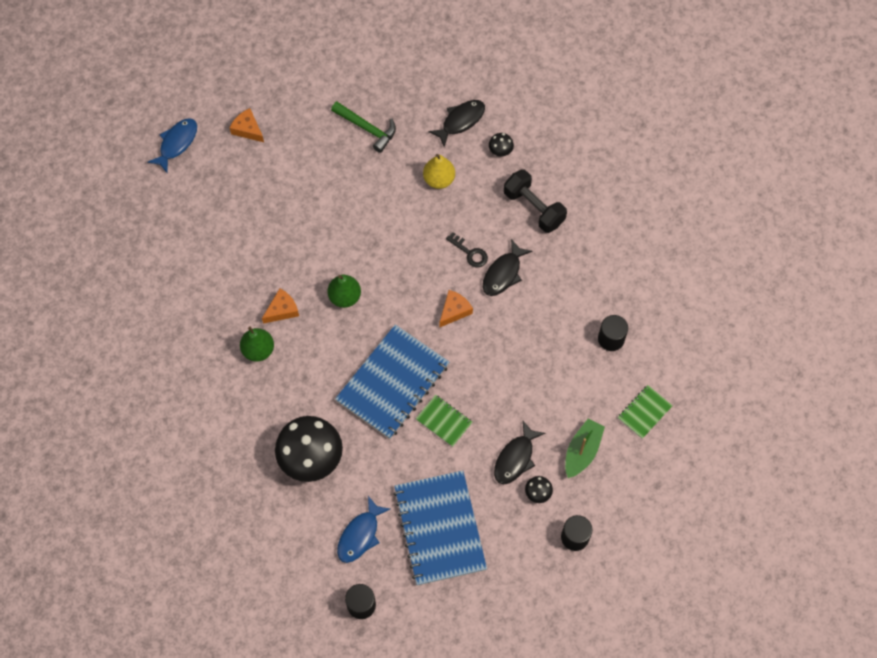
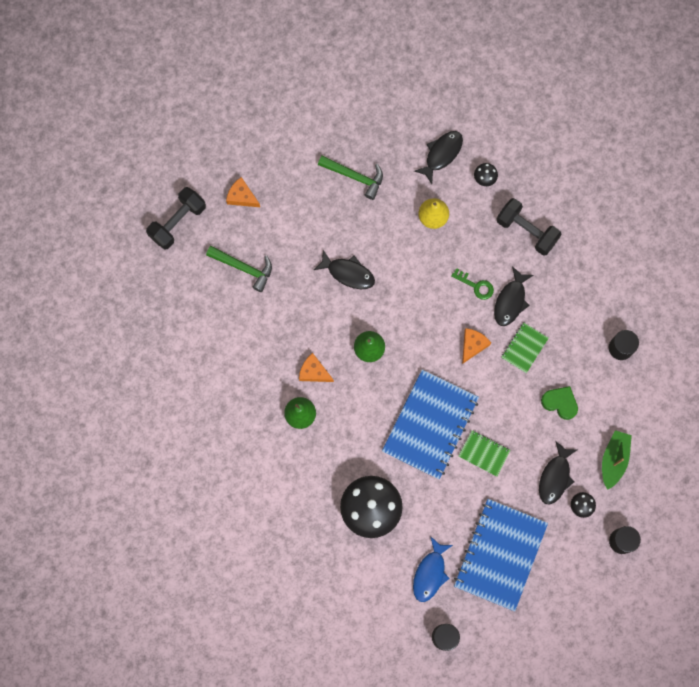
camera: 10 degrees left, 10 degrees up
(177, 143) = (178, 222): blue fish -> black dumbbell
(233, 197) = (243, 268): none -> green hammer
(282, 310) = (314, 372): orange cheese -> orange cheese turned 105 degrees counterclockwise
(339, 219) = (348, 273): none -> black fish
(439, 528) = (500, 554): blue notebook -> blue notebook turned 45 degrees clockwise
(470, 253) = (476, 286): black key -> green key
(535, 383) = (560, 403): none -> green heart
(644, 412) = (663, 413): green notebook -> green notebook (524, 348)

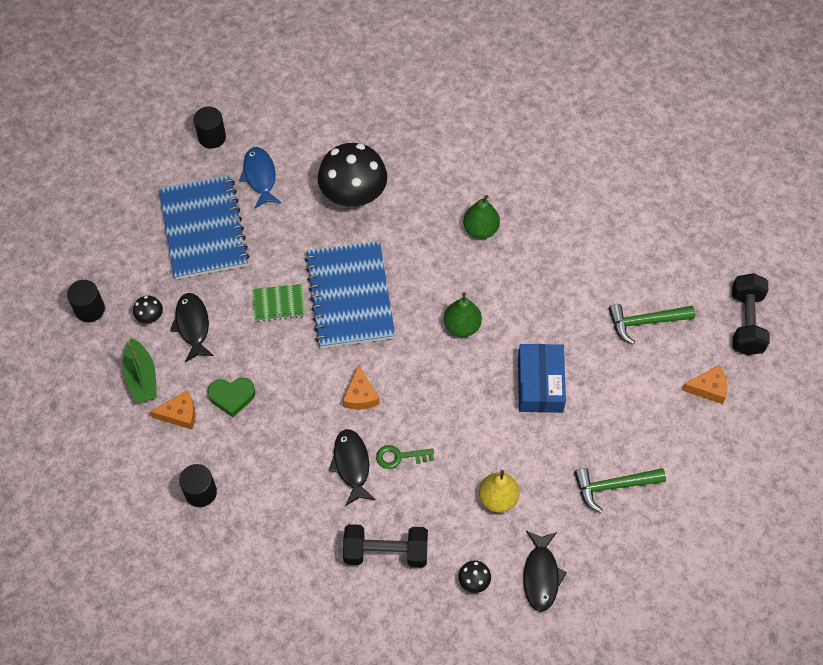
camera: 145 degrees right, 15 degrees down
(314, 372) = (498, 273): orange cheese -> orange cheese (180, 414)
(348, 273) = (540, 384): black fish -> blue box
(524, 348) = (305, 427): green notebook -> none

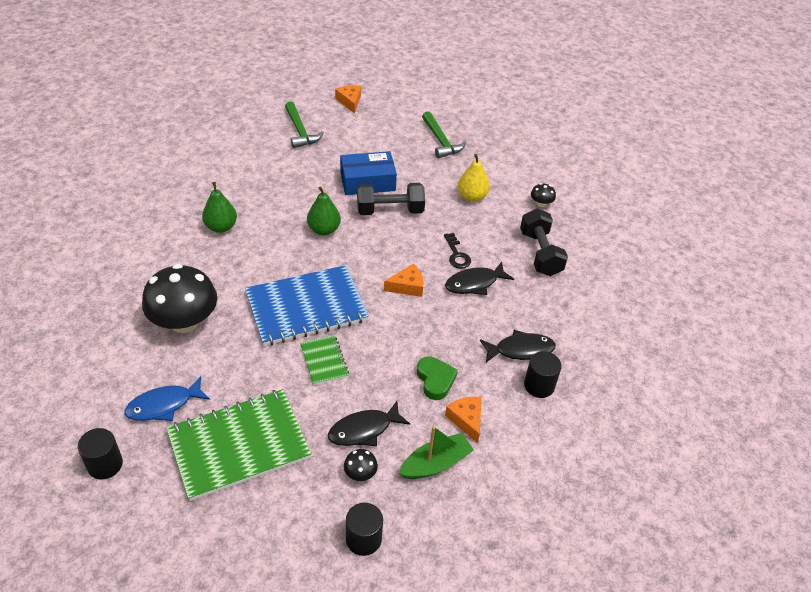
camera: 105 degrees left, 15 degrees down
(204, 229) = (239, 445): blue notebook -> green notebook
(399, 457) = (457, 255): green key -> black key
(541, 575) = (522, 171): black fish -> black fish (520, 350)
(746, 322) = (291, 86): black dumbbell -> black dumbbell (390, 210)

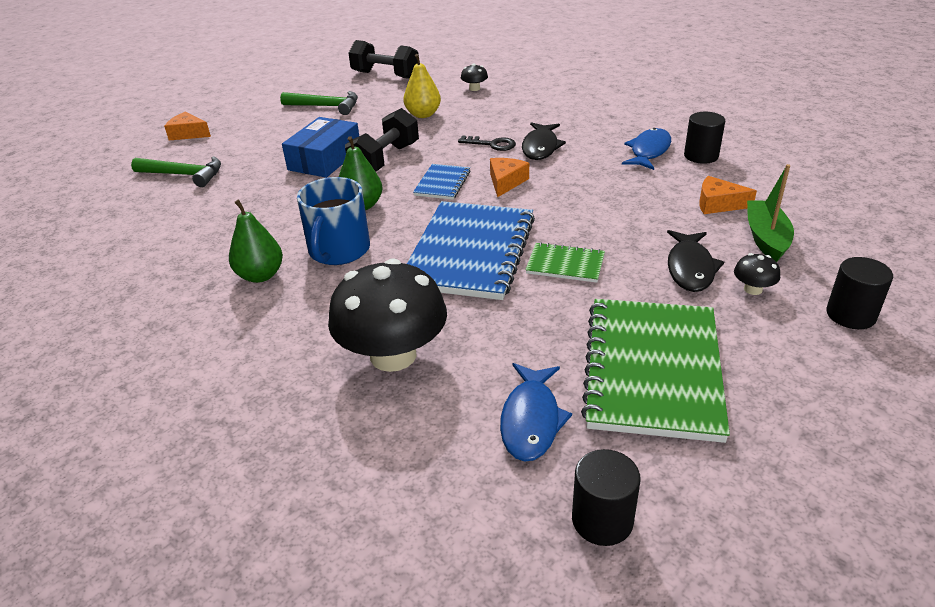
camera: 50 degrees left, 10 degrees down
(267, 246) = (338, 250): none -> blue mug
(380, 254) = (442, 183): none -> blue notebook
(435, 380) = (651, 205): green heart -> none
(520, 350) = (649, 151): black fish -> blue fish
(540, 253) = (536, 107): black dumbbell -> black dumbbell (385, 75)

